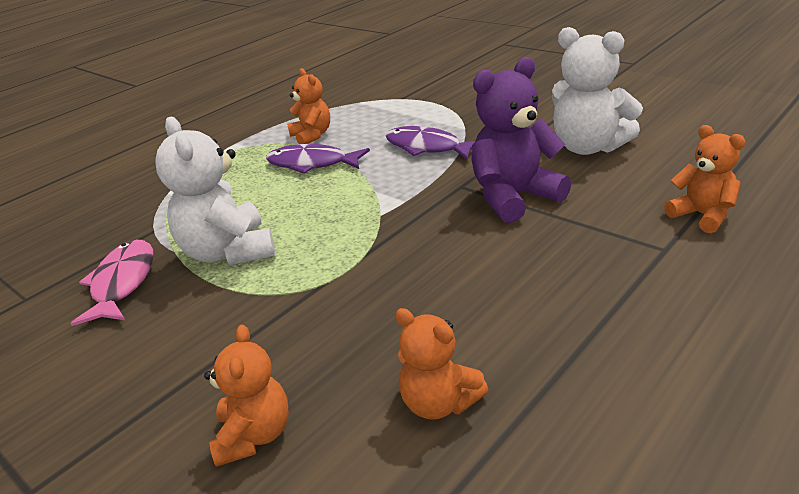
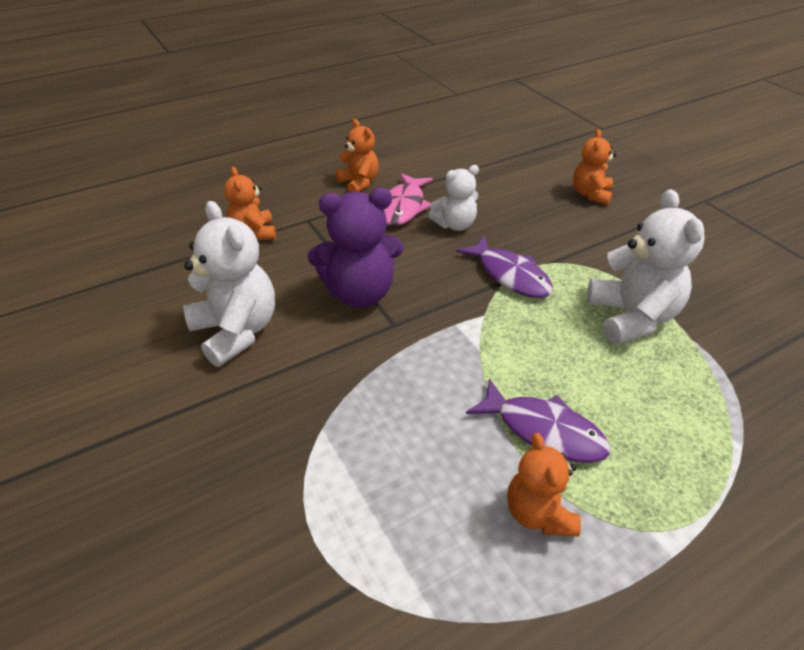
camera: 165 degrees left, 10 degrees up
(122, 283) = (725, 314): pink fish -> pink fish (403, 207)
(427, 147) = (391, 404): purple fish -> purple fish (510, 275)
(439, 403) = (494, 184): orange teddy bear -> orange teddy bear (359, 183)
(463, 301) = (455, 225): none -> white teddy bear

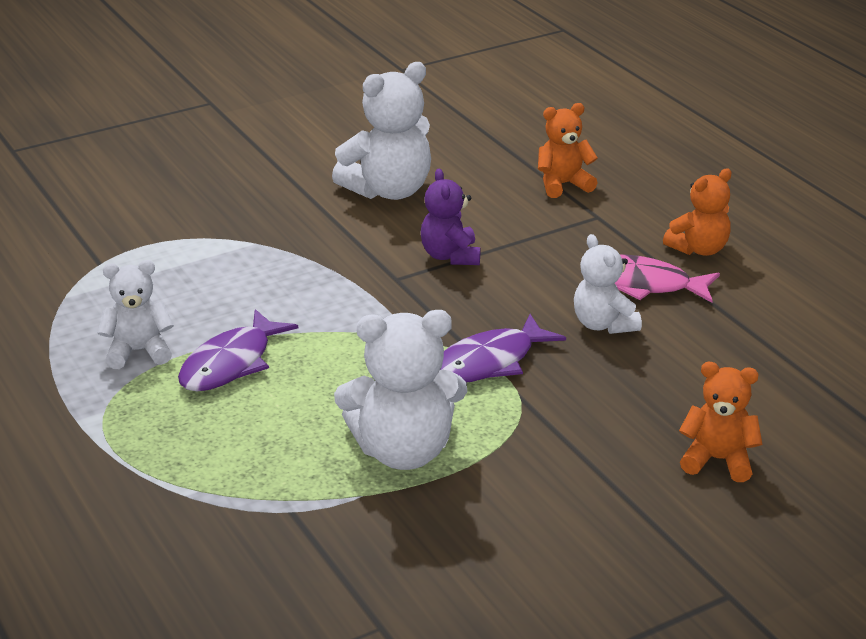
camera: 90 degrees right, 10 degrees down
(360, 293) = (450, 256): purple teddy bear -> purple teddy bear, size x0.61
(538, 513) = (139, 351): orange teddy bear -> white teddy bear

